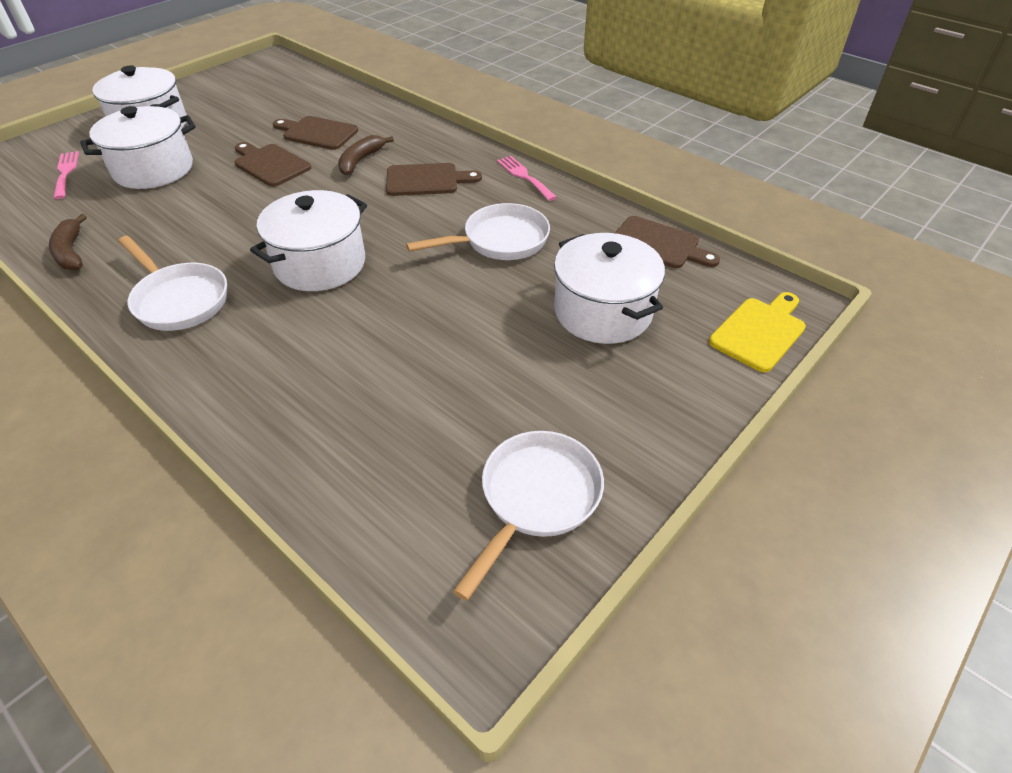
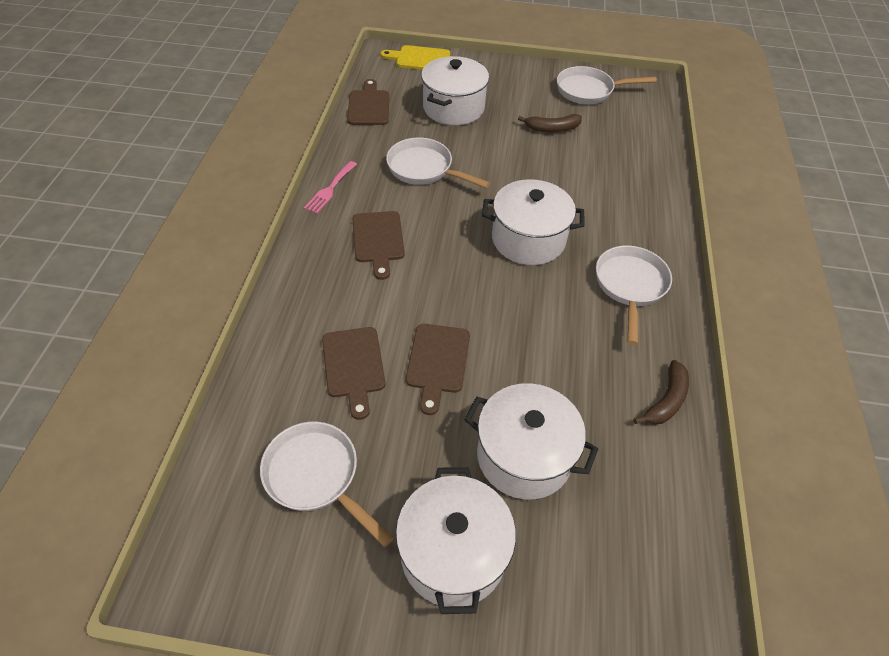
camera: 125 degrees left, 5 degrees up
(66, 173) = (599, 540): pink fork -> none
(262, 102) = (316, 476): none -> white pan
(361, 161) = (380, 299): brown banana -> brown banana (552, 129)
(426, 180) = (378, 240): brown cutting board -> brown cutting board turned 150 degrees counterclockwise

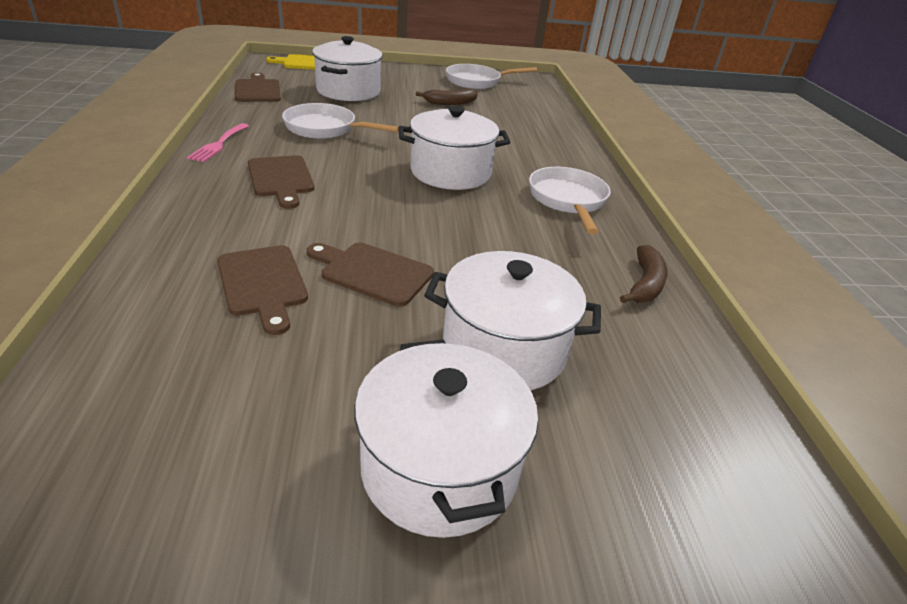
camera: 15 degrees left, 15 degrees down
(316, 476) = (218, 403): white pan -> none
(437, 362) = (372, 272): brown cutting board -> brown cutting board turned 120 degrees clockwise

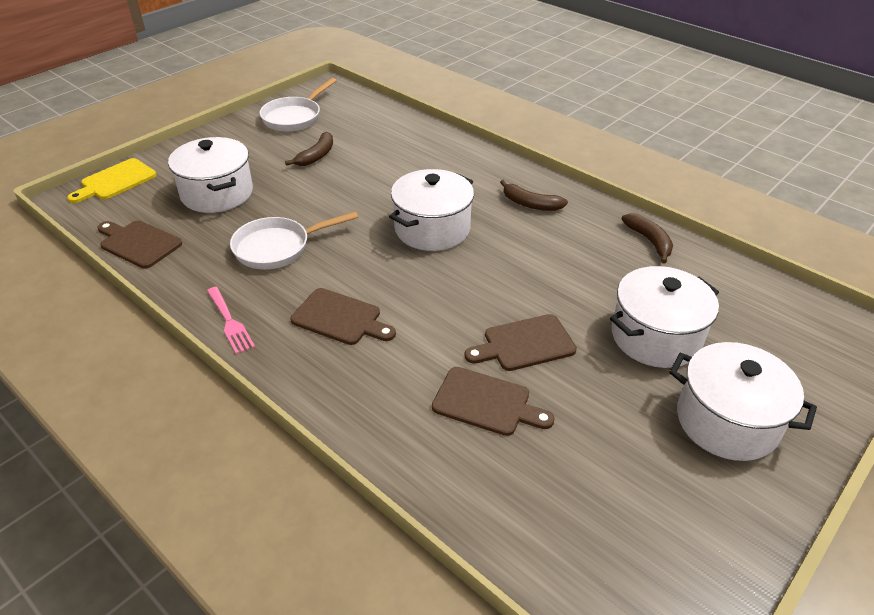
camera: 40 degrees left, 5 degrees up
(568, 200) = (530, 204): white pan -> brown banana

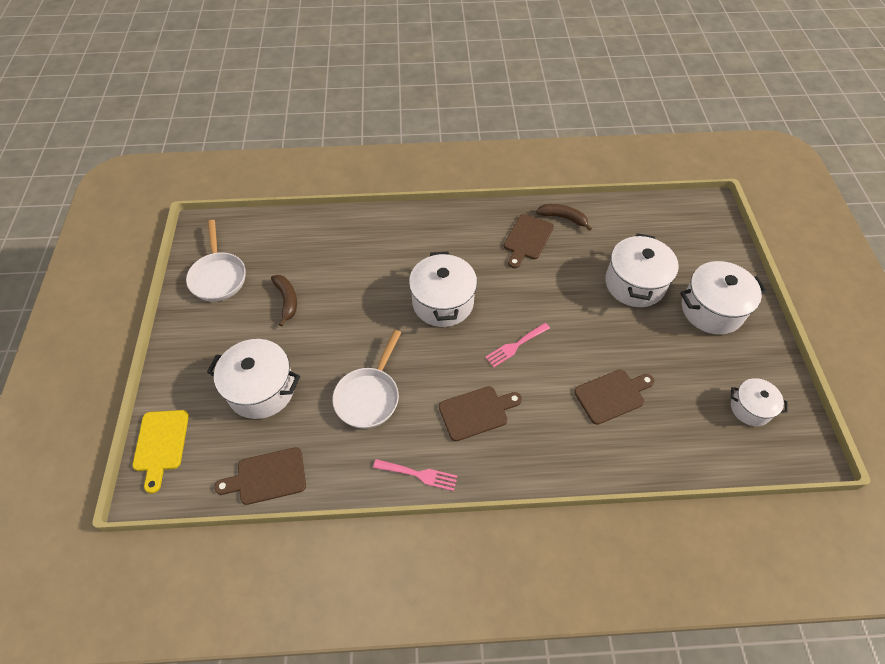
camera: 45 degrees left, 15 degrees up
(449, 299) = (515, 346): none -> pink fork
(524, 344) = (586, 342): brown cutting board -> brown cutting board (527, 239)
(530, 204) = (473, 238): brown banana -> none
(641, 544) = (750, 408): none -> white pot

